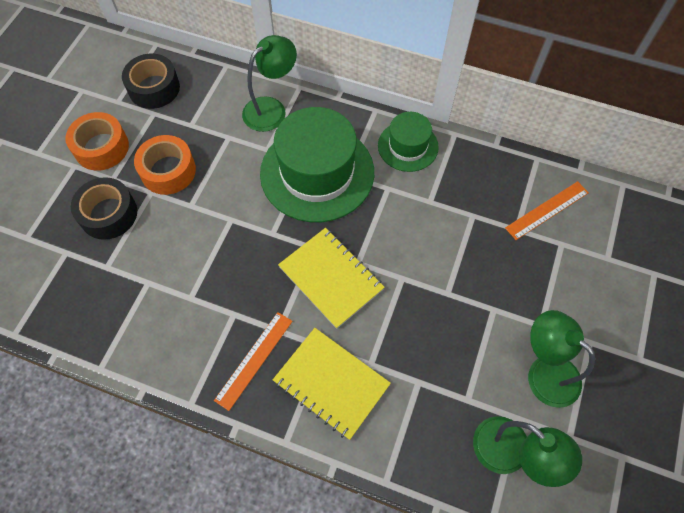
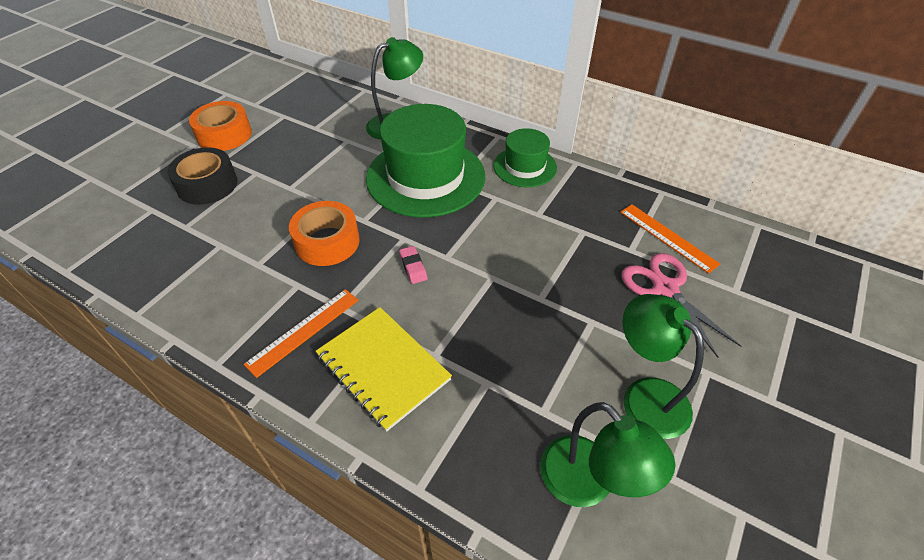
camera: 10 degrees right, 15 degrees down
(154, 88) = (292, 98): black tape -> none
(168, 171) = (279, 159): orange tape -> orange tape (327, 242)
(331, 278) = (413, 267): yellow notebook -> pink eraser
(547, 210) = (667, 237): orange ruler -> orange ruler turned 75 degrees clockwise
(550, 266) = (665, 288): none -> pink scissors

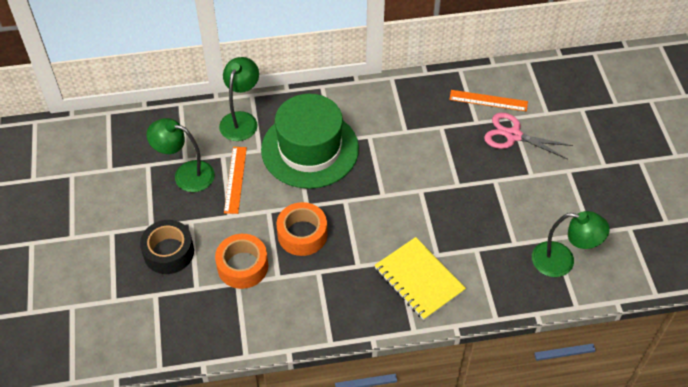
camera: 40 degrees left, 5 degrees up
(224, 135) = (124, 208): orange tape -> orange tape (242, 266)
(304, 331) = (355, 292): orange ruler -> orange ruler (235, 179)
(383, 368) = (419, 280): yellow notebook -> yellow notebook turned 45 degrees clockwise
(413, 267) = (371, 214): pink eraser -> none
(525, 167) = (363, 101): green hat -> none
(645, 396) = (551, 202): green lamp -> green lamp (186, 174)

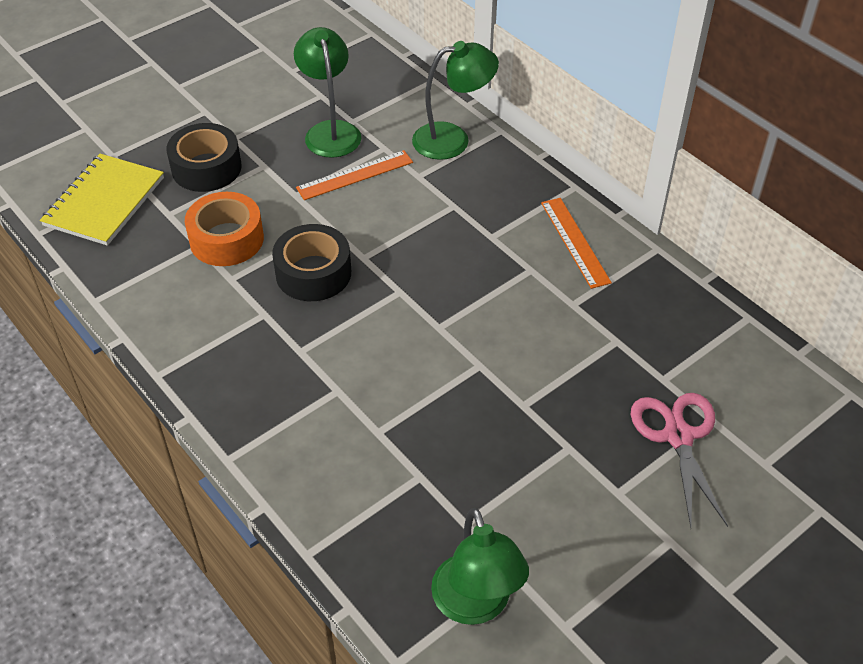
camera: 60 degrees right, 5 degrees down
(302, 234) = (313, 273): orange tape -> black tape
(310, 149) = (458, 220): green hat -> none
(419, 280) = (319, 429): yellow notebook -> yellow notebook (104, 202)
(488, 100) = (720, 376): orange ruler -> orange ruler (575, 242)

